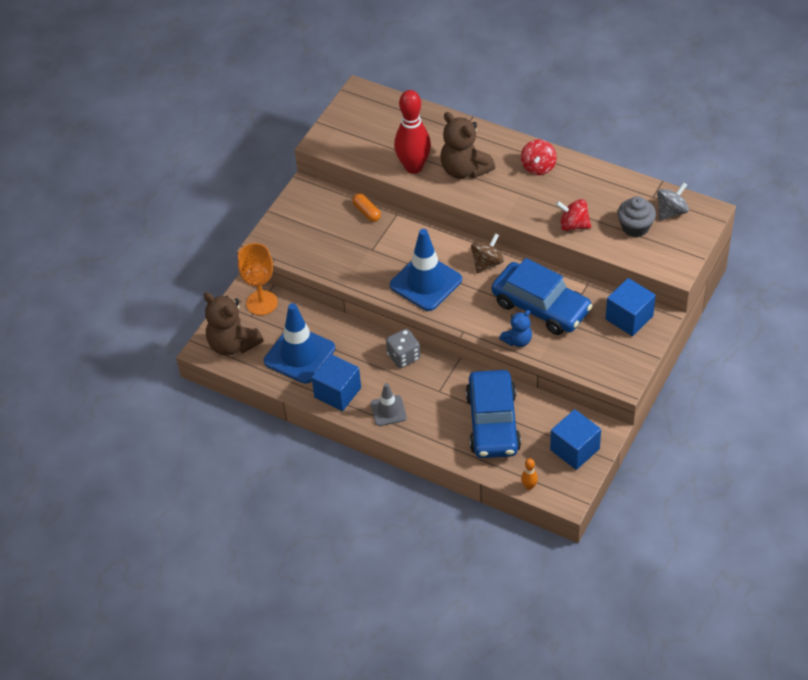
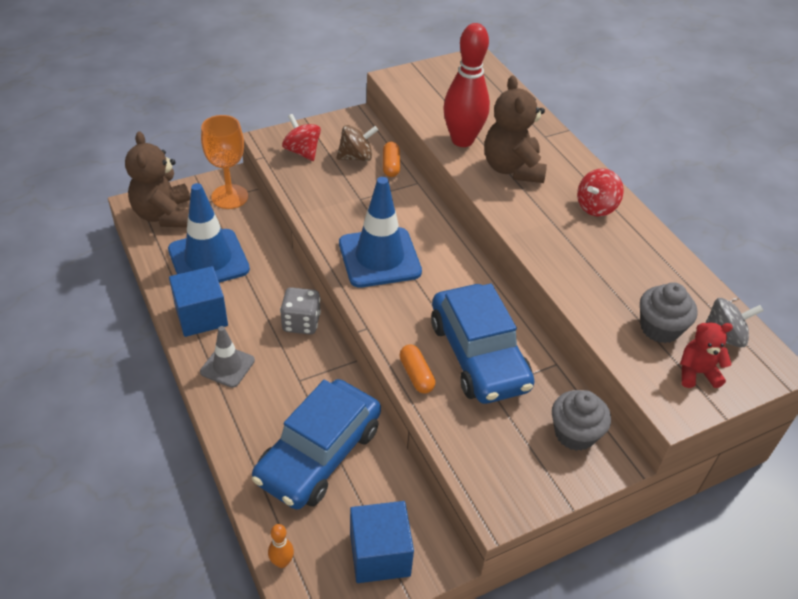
camera: 30 degrees right, 5 degrees down
(487, 263) = (462, 276): brown spinning top -> brown spinning top (356, 157)
(517, 340) = (416, 375): blue teddy bear -> orange capsule
(573, 225) = (583, 284): red spinning top -> red spinning top (302, 151)
(629, 317) = (575, 433): blue cube -> grey cupcake
(673, 242) = (697, 373): none -> red teddy bear

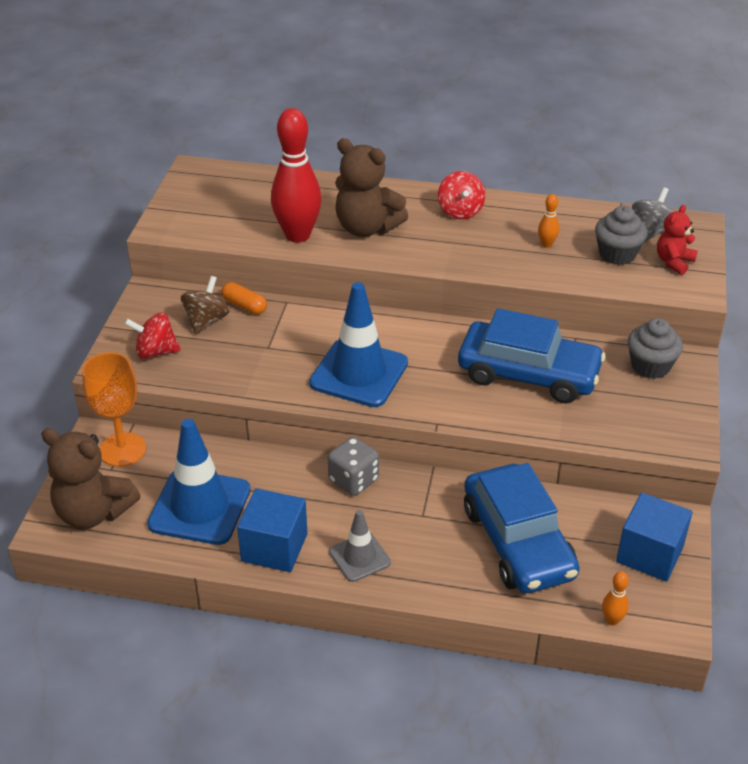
camera: 50 degrees left, 5 degrees down
(416, 375) = (518, 420): orange capsule -> none
(616, 277) = (546, 244): none -> orange bowling pin

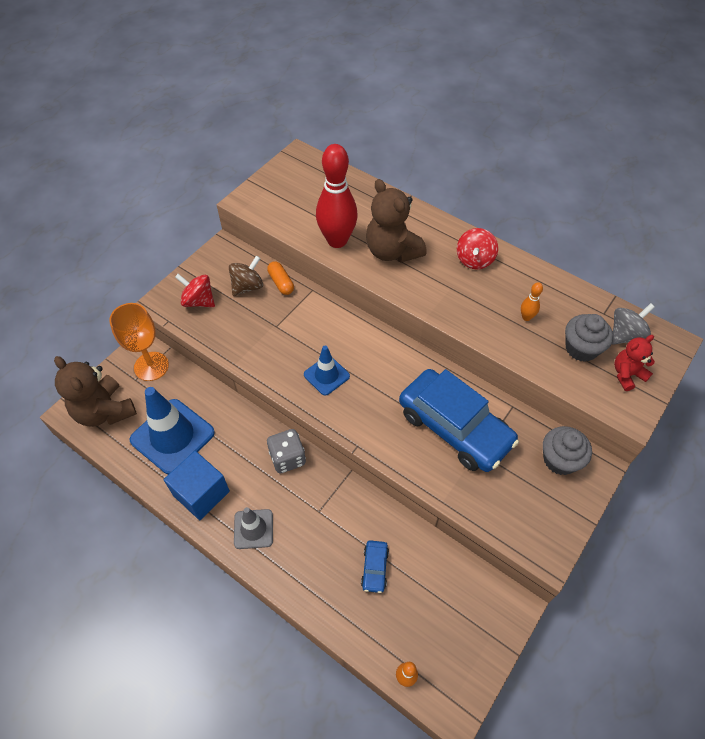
camera: 25 degrees right, 15 degrees up
(359, 373) = (326, 375): blue traffic cone -> blue traffic cone, size x0.55
(518, 542) = (375, 568): blue car -> blue car, size x0.41
(649, 554) = (471, 628): blue cube -> none

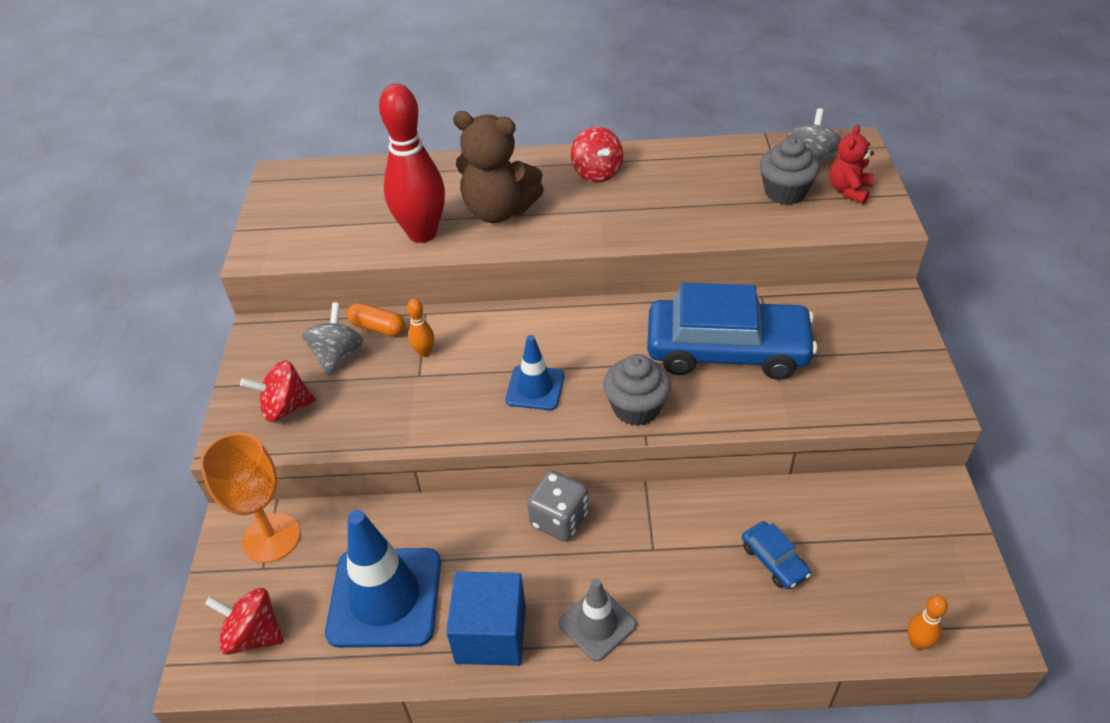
camera: 35 degrees left, 10 degrees down
(104, 411) = (253, 635): brown teddy bear -> red spinning top
(247, 287) = (337, 355): brown spinning top -> grey spinning top
(526, 317) = (705, 195): orange bowling pin -> orange bowling pin (424, 352)
(560, 460) = (855, 314): grey cupcake -> grey cupcake (636, 408)

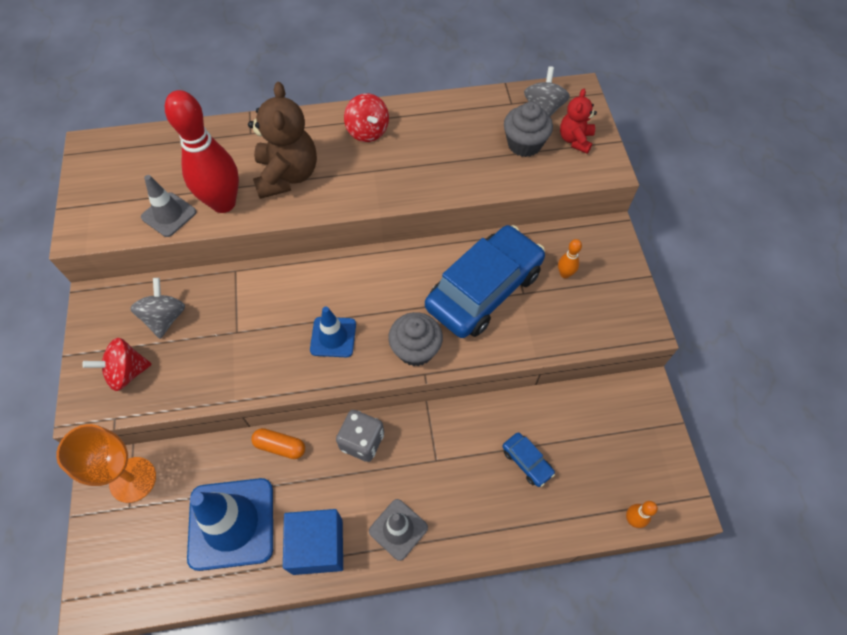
camera: 10 degrees left, 15 degrees up
(253, 635) = (130, 567): red spinning top -> none
(359, 241) = (169, 215): none -> grey traffic cone
(378, 328) = (196, 288): orange capsule -> orange capsule (280, 446)
(424, 352) = (238, 309): orange bowling pin -> orange bowling pin (565, 274)
(499, 211) = (287, 175): brown teddy bear -> brown teddy bear turned 105 degrees counterclockwise
(727, 350) = (484, 289): blue car -> blue car turned 45 degrees counterclockwise

